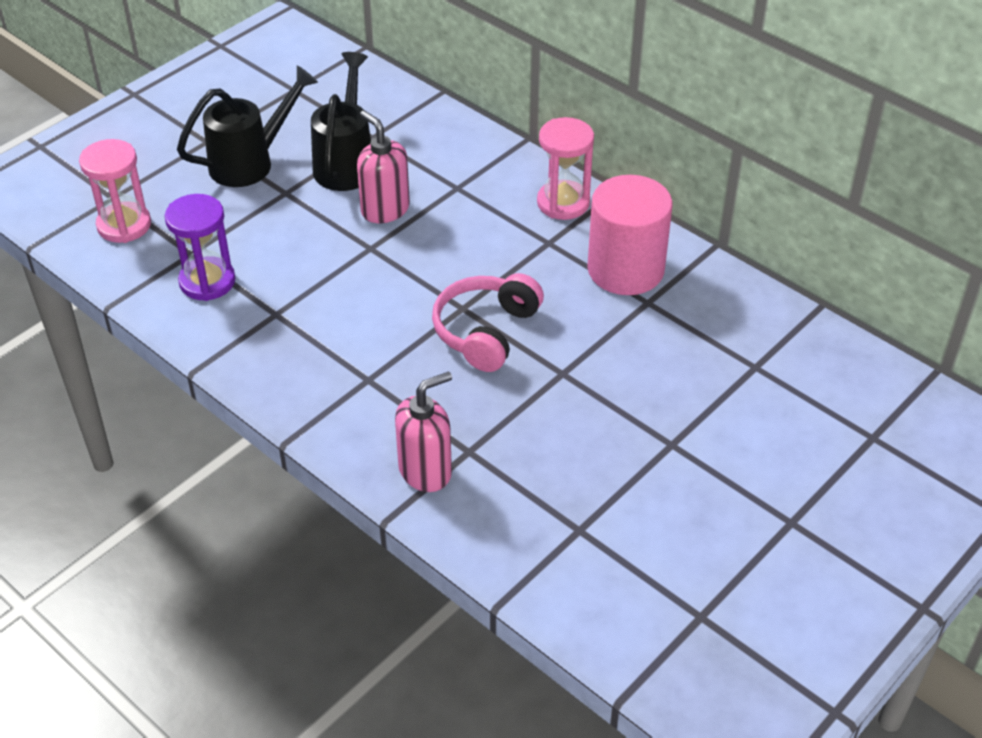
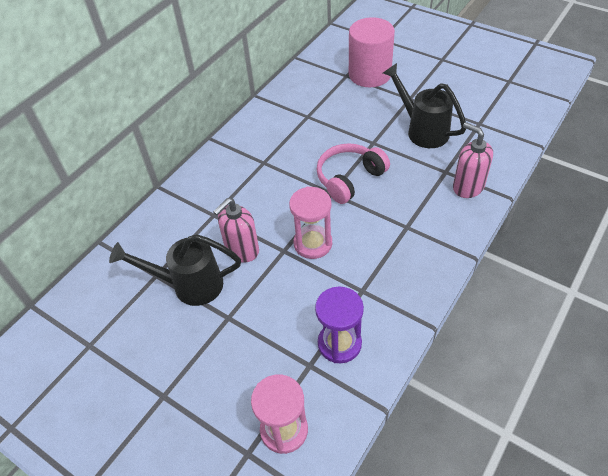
camera: 95 degrees left, 5 degrees up
(251, 162) = (191, 352): black watering can -> black watering can (422, 130)
(486, 331) = (349, 178): pink headphones -> pink headphones turned 120 degrees clockwise
(563, 203) = (225, 160): pink hourglass -> pink hourglass (313, 243)
(625, 269) = (282, 127): pink cylinder -> pink cylinder (369, 74)

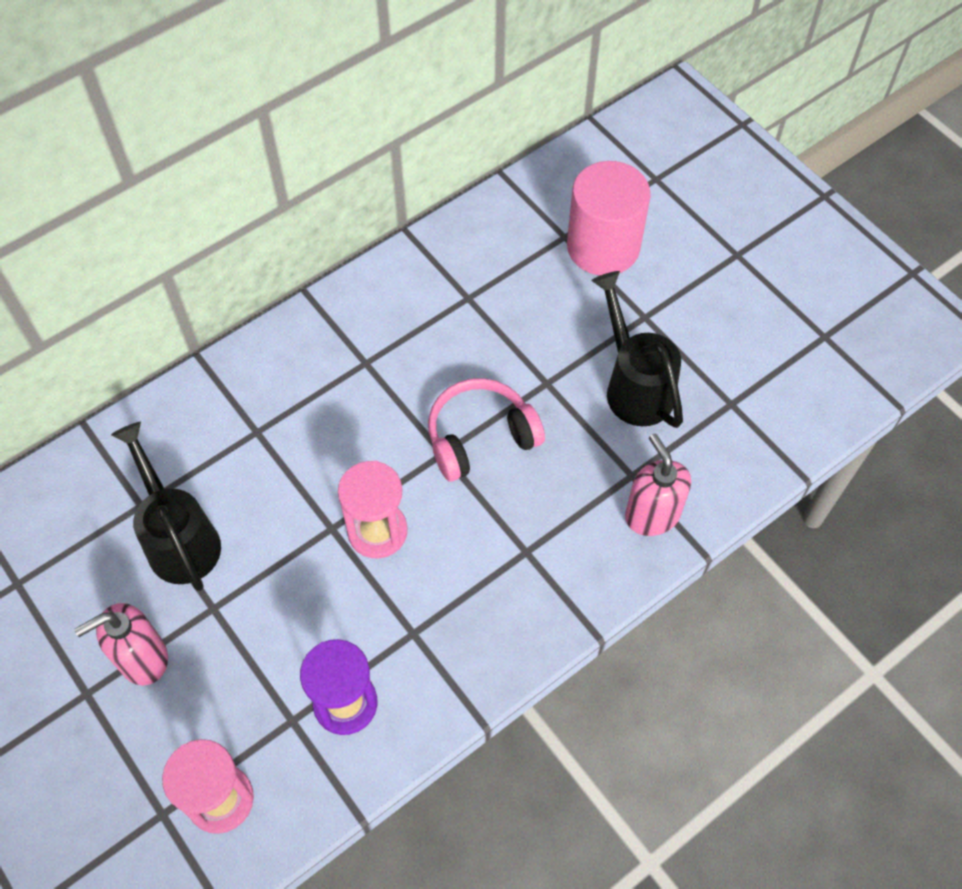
camera: 15 degrees right, 10 degrees up
(188, 285) = (179, 537): black watering can -> black watering can turned 45 degrees clockwise
(242, 250) = (273, 506): pink soap dispenser -> pink soap dispenser (142, 658)

